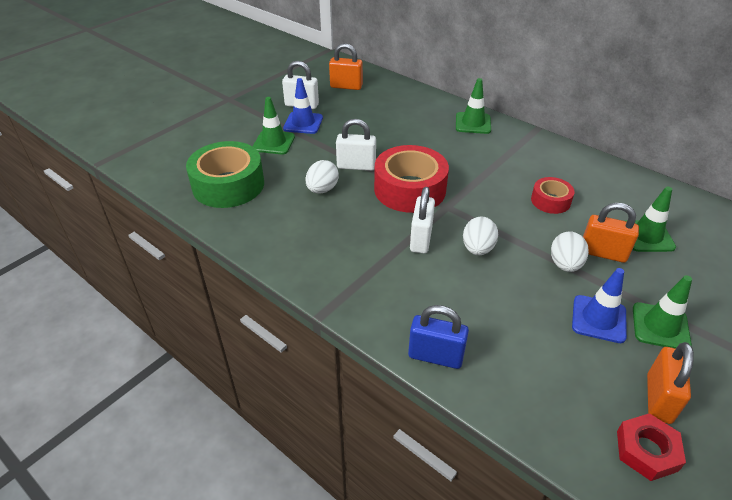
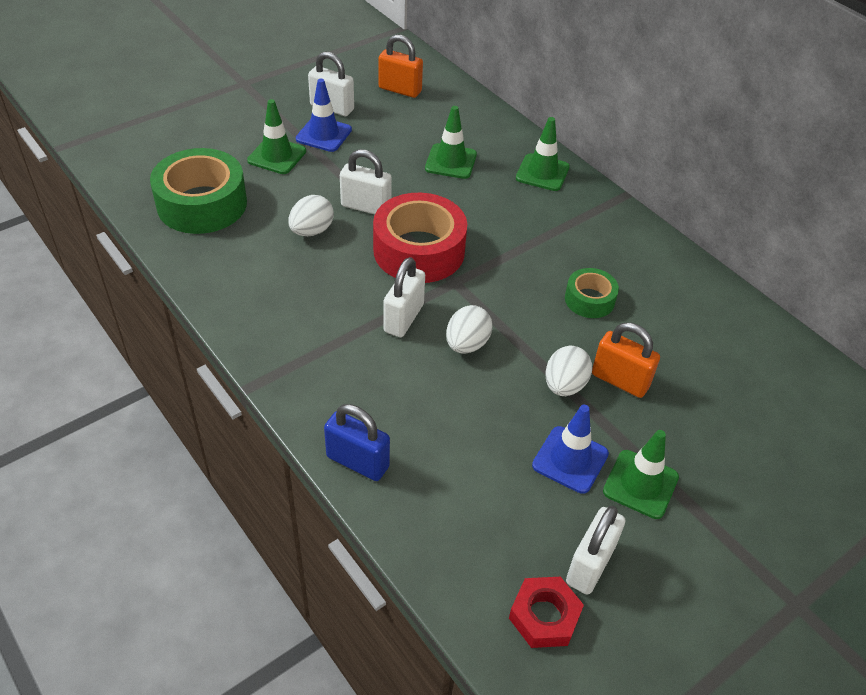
camera: 10 degrees right, 5 degrees up
(550, 201) = (589, 299): red tape -> green tape
(646, 236) = (688, 370): green traffic cone -> green traffic cone (451, 161)
(658, 399) = (590, 565): orange padlock -> white padlock

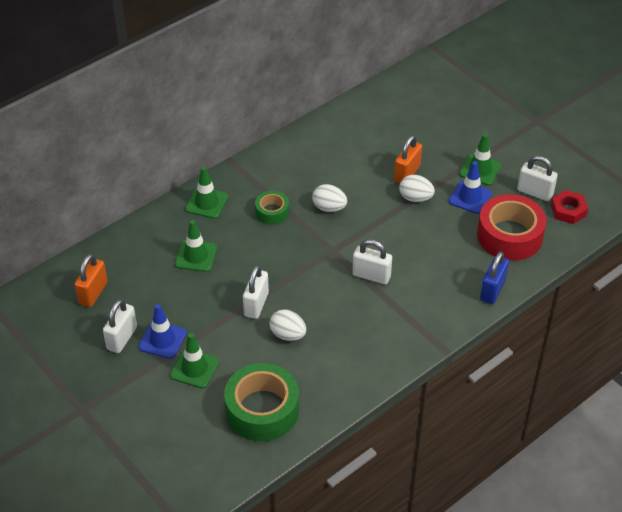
camera: 90 degrees left, 0 degrees up
(419, 250) = (302, 271): red tape -> red tape (509, 236)
(467, 344) = (389, 243): white egg -> white egg (329, 208)
(589, 299) = (340, 183): green tape -> green tape (272, 212)

